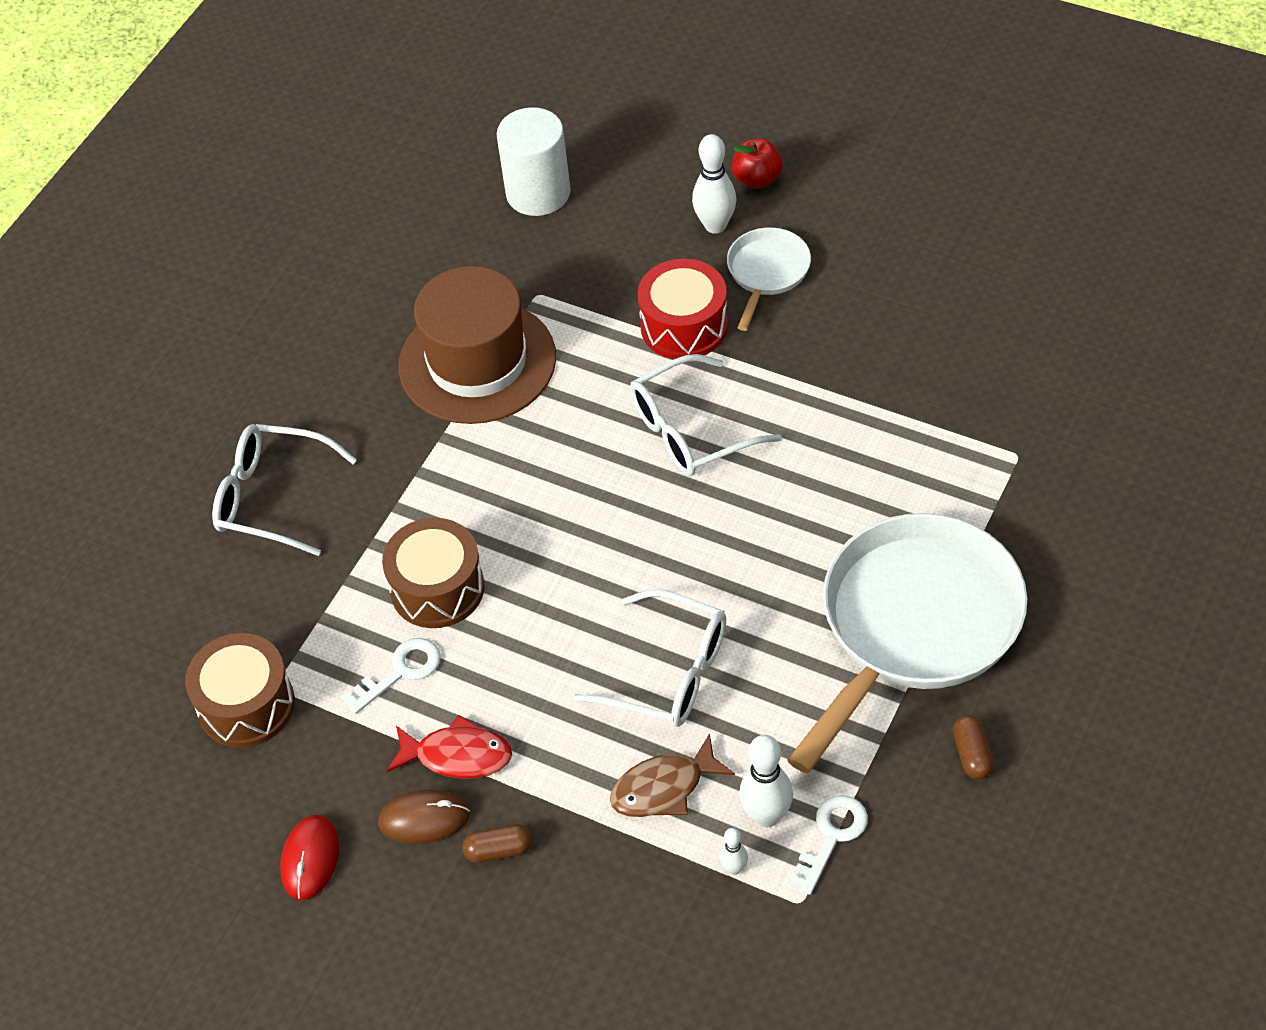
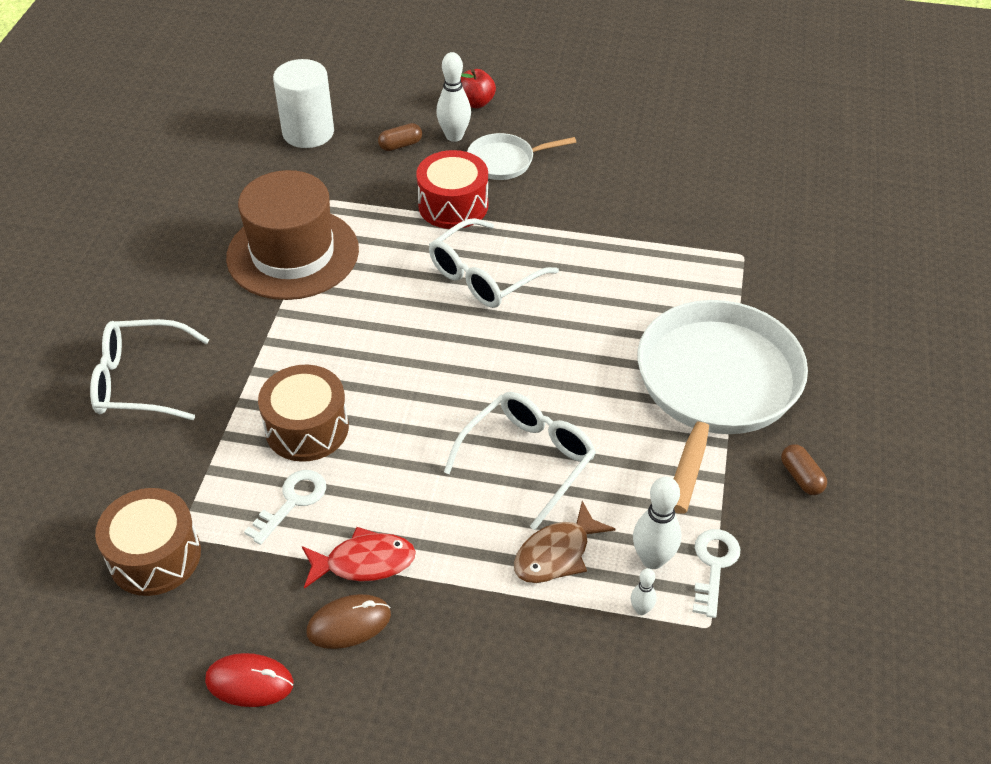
camera: 20 degrees left, 5 degrees down
(310, 859) = (249, 682): red mouse -> red mouse turned 75 degrees counterclockwise
(499, 850) = (426, 637): brown capsule -> brown capsule (400, 145)
(668, 673) = (528, 459): white glasses -> white glasses turned 60 degrees counterclockwise
(767, 272) = (505, 161): white pan -> white pan turned 105 degrees counterclockwise

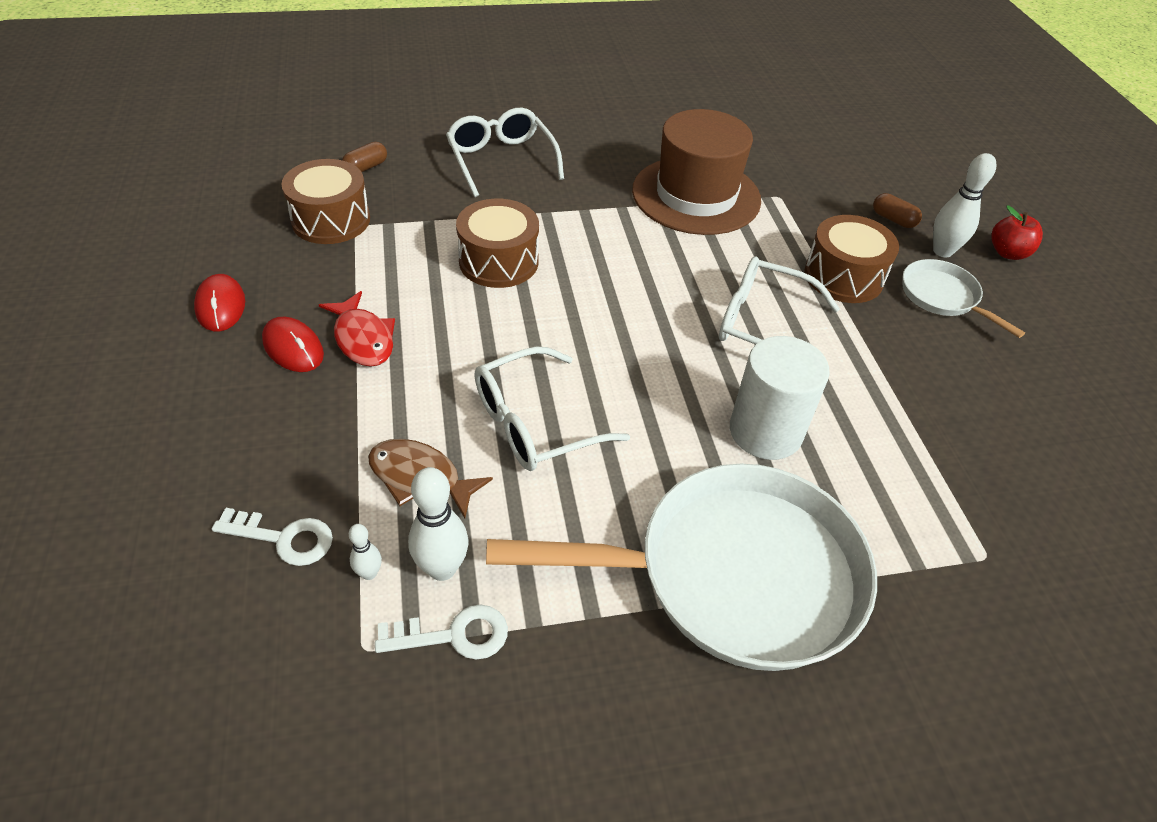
camera: 65 degrees right, 0 degrees up
(292, 502) = (413, 276): white key -> white key (283, 538)
(308, 132) = (853, 161): white cylinder -> white cylinder (765, 431)
(349, 623) = (293, 347): brown mouse -> red mouse
(453, 205) = (843, 276): red drum -> brown drum
(528, 459) = (534, 423): white glasses -> white glasses turned 135 degrees clockwise
(801, 477) = (636, 711): brown capsule -> brown capsule (366, 167)

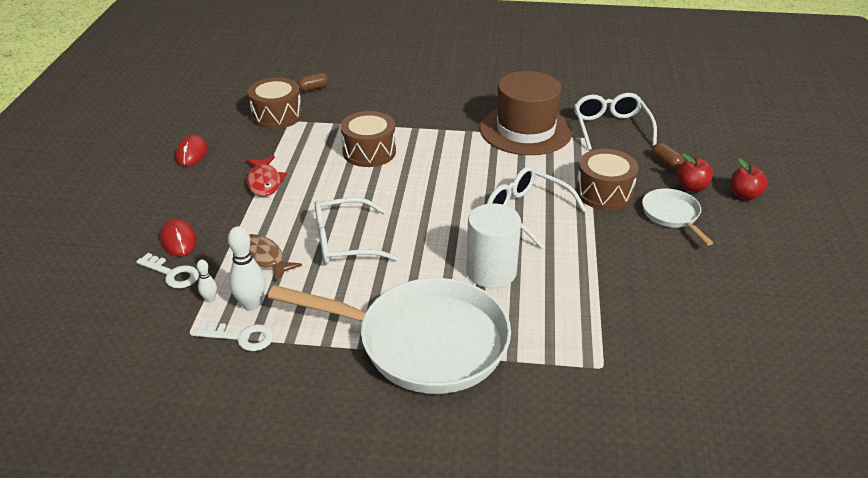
camera: 20 degrees right, 10 degrees down
(293, 347) = (222, 181): red mouse -> red mouse (178, 240)
(501, 160) = (402, 94): white glasses -> white glasses (611, 128)
(942, 251) = (691, 187): white bowling pin -> red apple

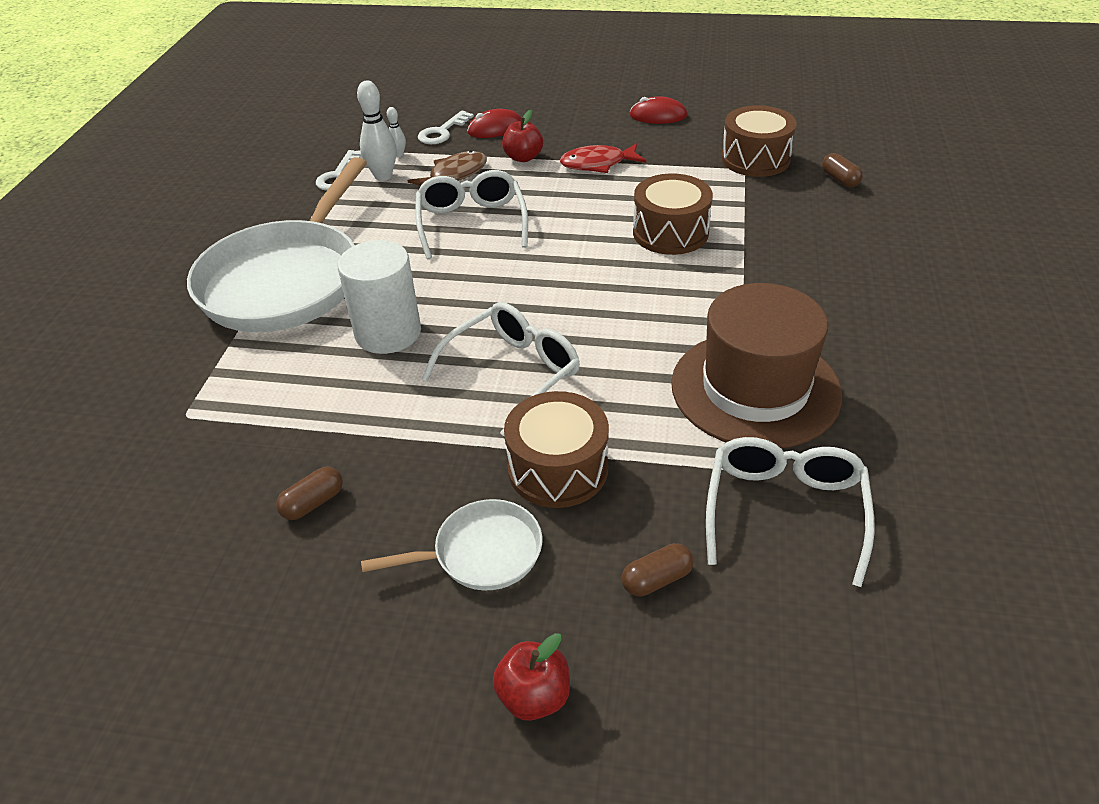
camera: 95 degrees right, 5 degrees up
(611, 128) = (784, 510): white glasses -> white glasses turned 75 degrees counterclockwise
(661, 283) = (313, 503): none -> brown capsule
(691, 187) = (568, 605): red apple -> red apple (523, 157)

